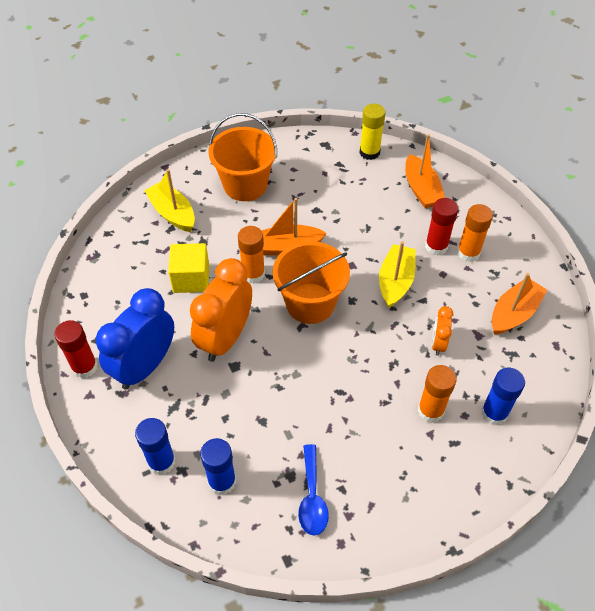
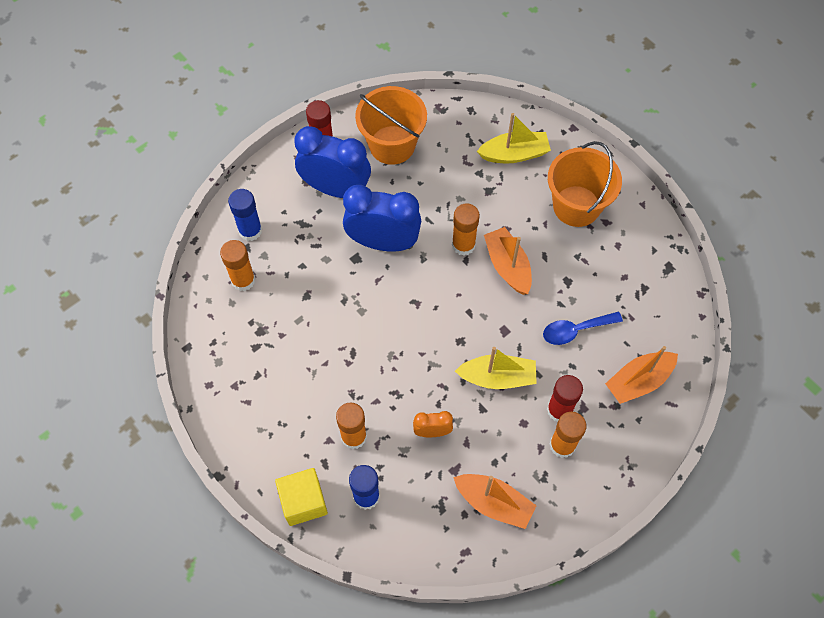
camera: 75 degrees right, 10 degrees up
(173, 213) = (514, 154): yellow boat -> yellow boat turned 45 degrees clockwise
(191, 279) = (440, 194): yellow cube -> yellow cube (303, 502)
(222, 481) = (243, 280): blue glue stick -> orange glue stick
(225, 338) = (383, 242): orange clock -> blue clock
(310, 303) = (444, 304): orange bucket -> orange bucket (392, 145)
(312, 498) = (244, 353): blue spoon -> blue spoon (575, 330)
(369, 152) = (675, 315): yellow glue stick -> none

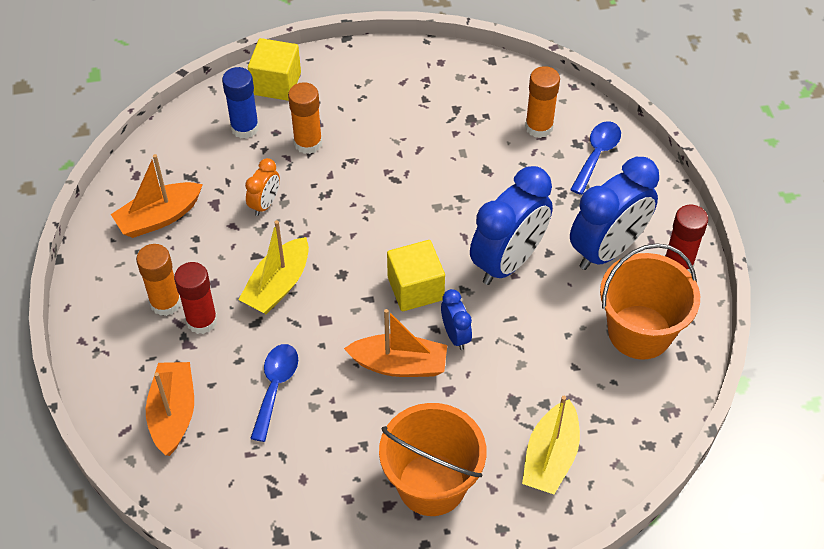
camera: 120 degrees right, 10 degrees down
(250, 230) = (597, 155): blue glue stick -> blue spoon
(442, 287) = (415, 288): none -> yellow cube
(463, 245) = (455, 335): orange glue stick -> blue clock

